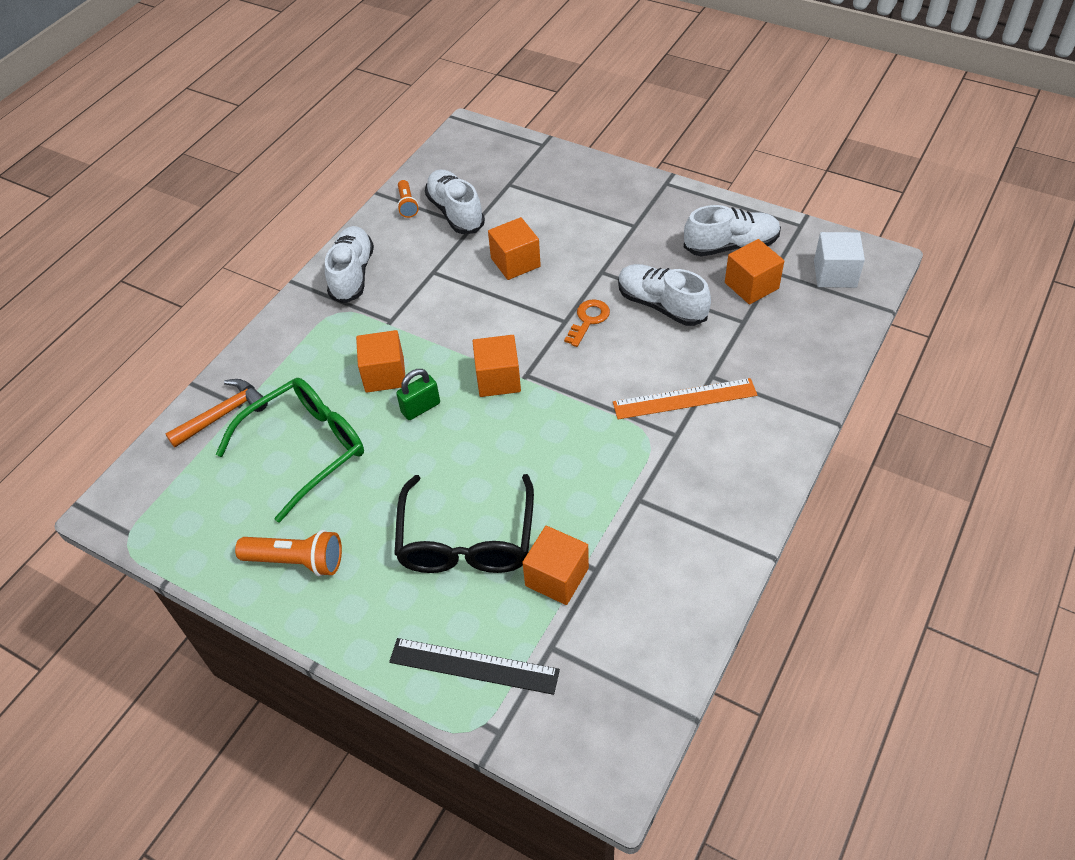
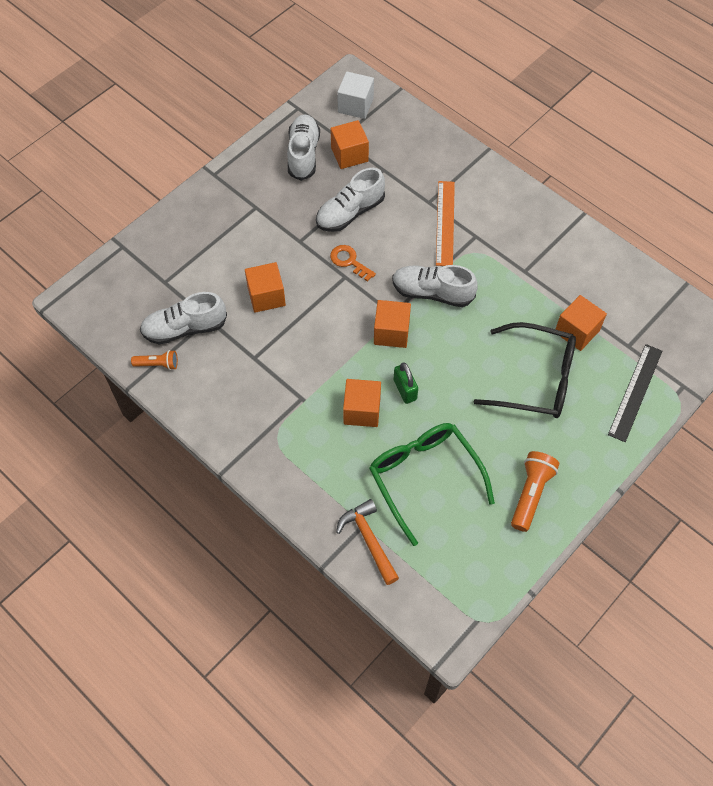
camera: 80 degrees left, 10 degrees up
(352, 274) = (233, 420): white shoe -> white shoe (432, 293)

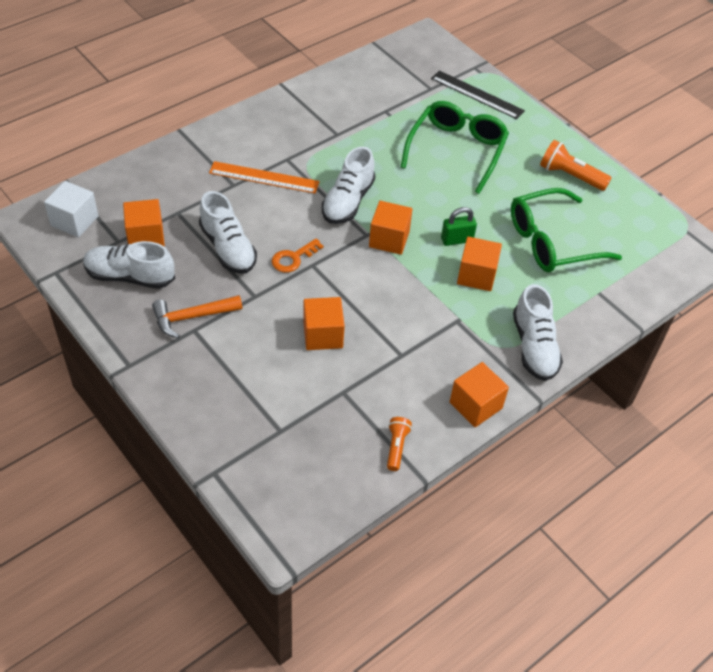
camera: 85 degrees left, 10 degrees down
(185, 328) = (351, 416): white shoe -> white shoe (534, 347)
(369, 540) = (614, 291): orange hammer -> orange hammer (192, 317)
(536, 379) = (457, 150): black glasses -> green glasses
(577, 331) = (410, 115): orange cube -> orange cube (475, 405)

